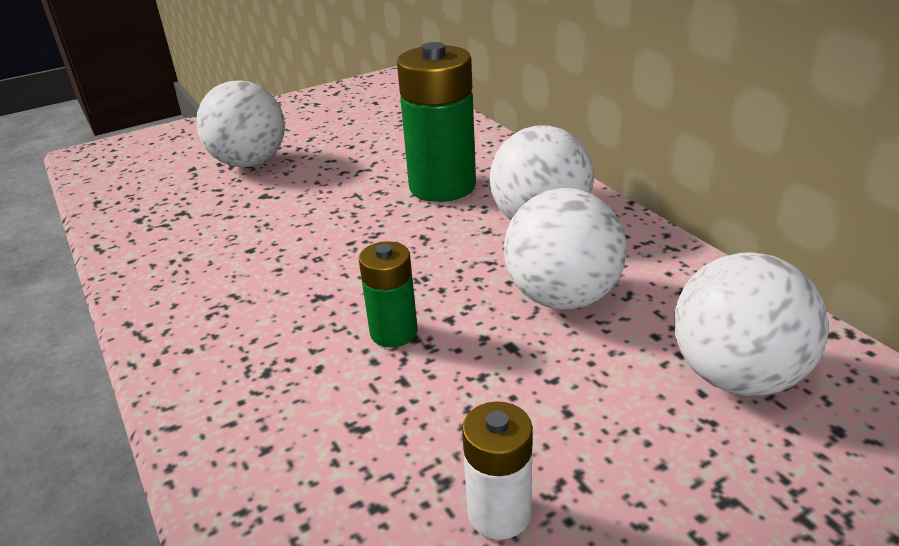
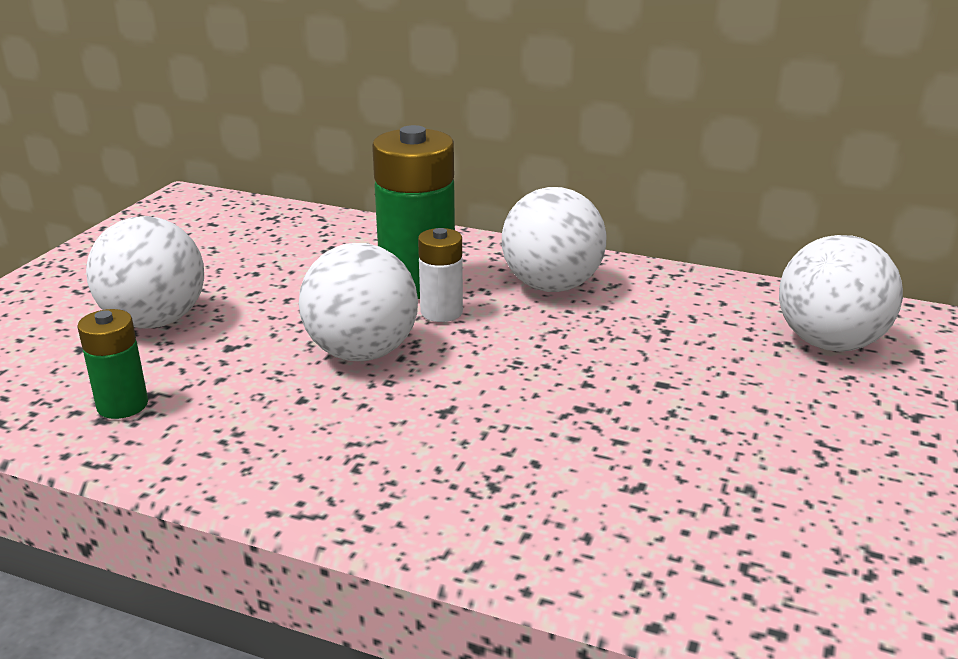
camera: 40 degrees left, 5 degrees down
(394, 332) = (559, 410): green battery -> green battery (122, 405)
(499, 513) = (811, 487): white battery -> white battery (441, 312)
(562, 297) = (650, 336): white ball -> white ball (362, 353)

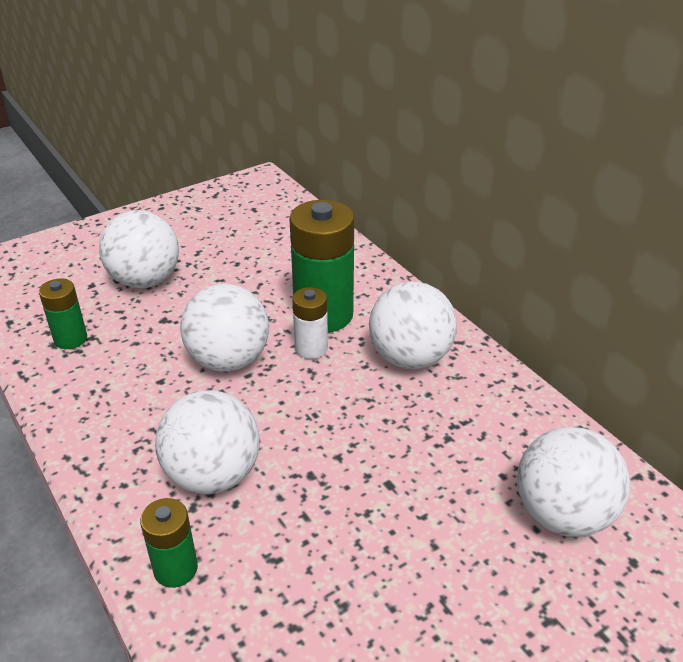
camera: 35 degrees right, 10 degrees up
(479, 450) = (213, 475): none -> white ball
(549, 543) = (175, 569): none -> green battery

